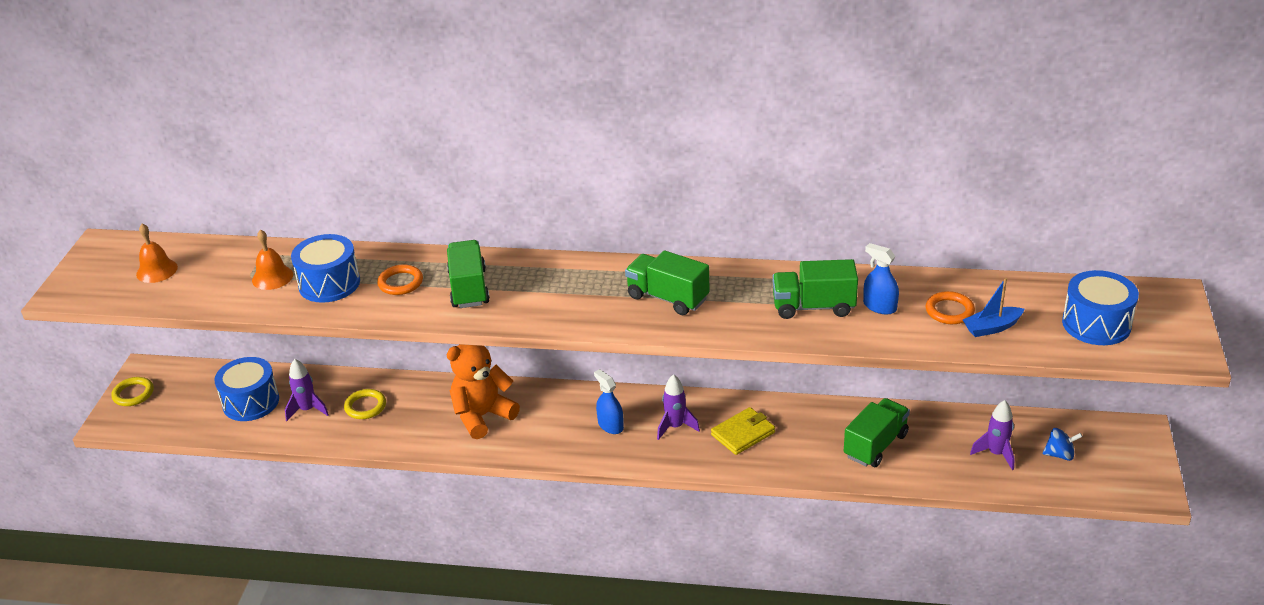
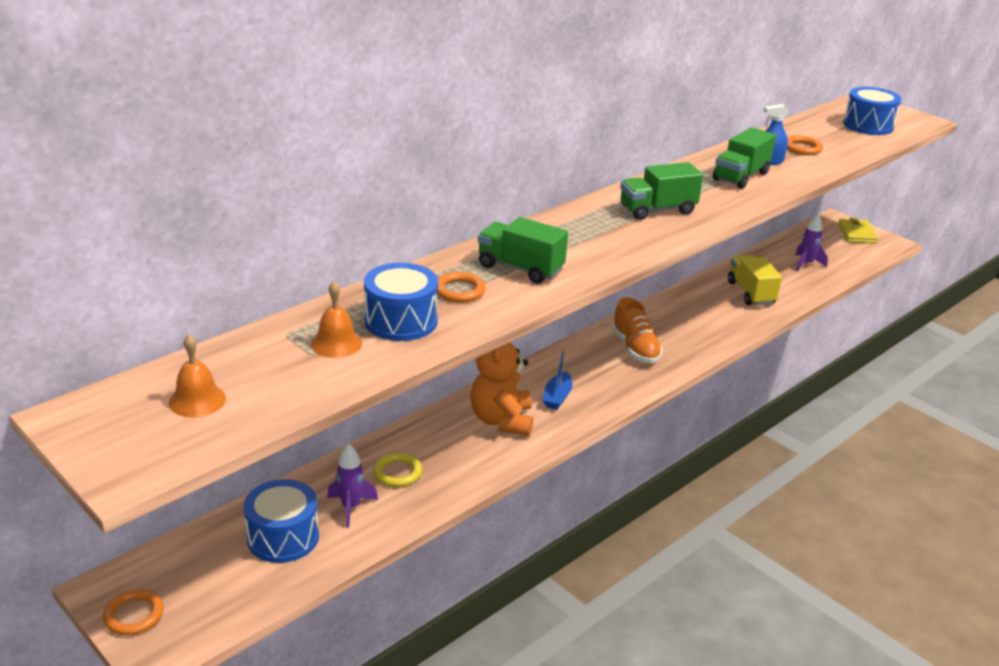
camera: 55 degrees left, 5 degrees down
(133, 394) = (134, 615): yellow ring -> orange ring
(610, 425) = (596, 371): blue spray bottle -> none
(675, 427) = (635, 348): purple rocket -> orange shoe
(743, 433) = (678, 328): yellow wallet -> yellow wallet (856, 234)
(875, 445) = (750, 293): green truck -> yellow truck
(992, 328) = (836, 147): blue boat -> blue boat (557, 397)
(1059, 455) = (829, 249): blue spinning top -> none

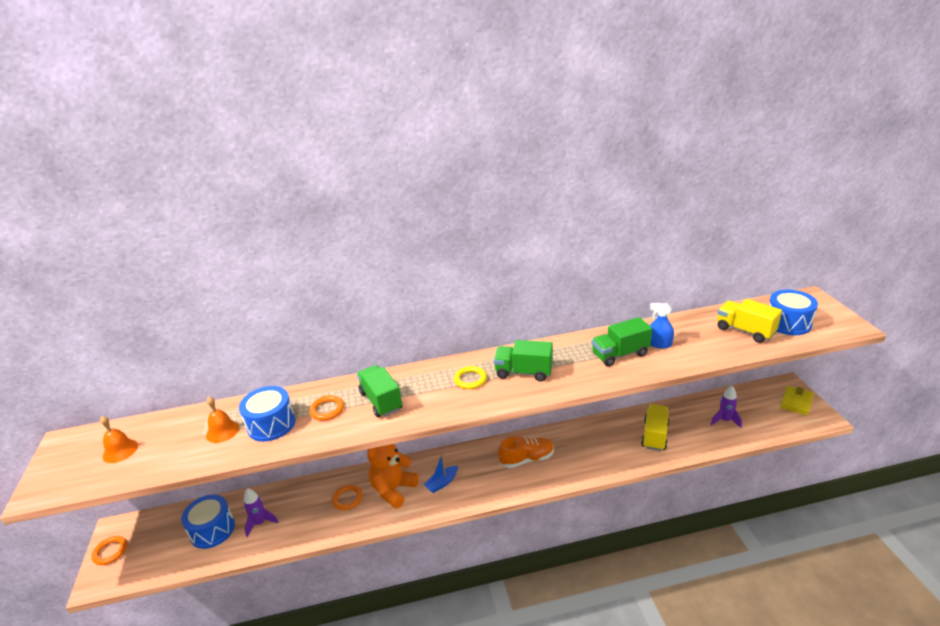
camera: 35 degrees right, 0 degrees up
(397, 473) = (304, 507): yellow ring -> yellow ring (470, 379)
(635, 348) = (527, 459): orange shoe -> orange shoe turned 120 degrees counterclockwise
(802, 148) = (701, 336): orange ring -> orange ring (347, 499)
(837, 137) = (745, 331): none -> yellow truck

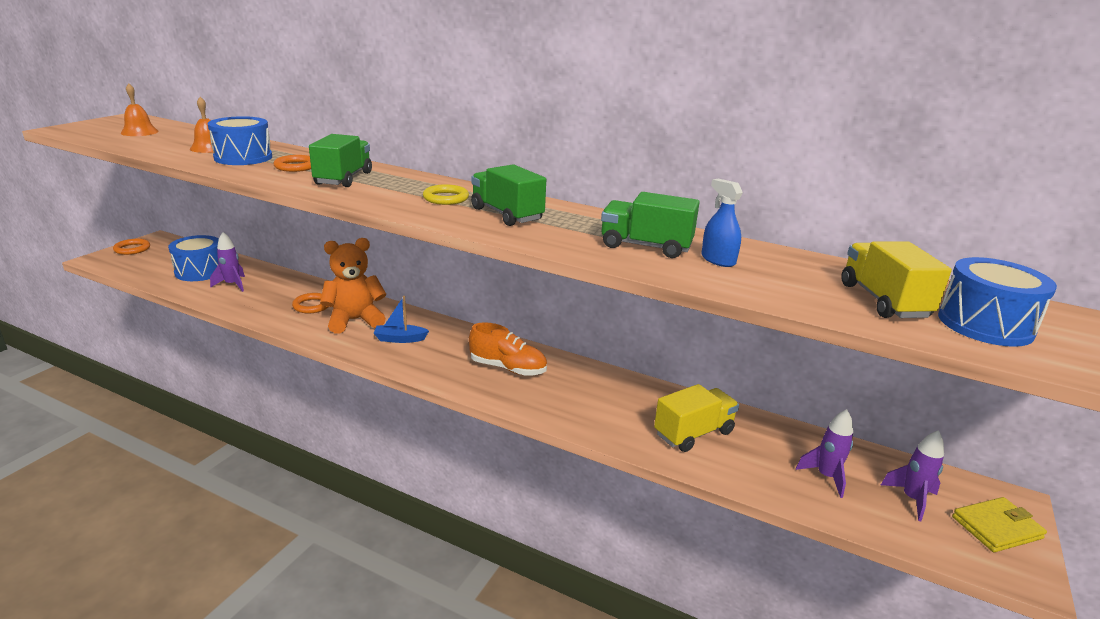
camera: 35 degrees right, 5 degrees down
(761, 409) = (911, 499): none -> purple rocket

